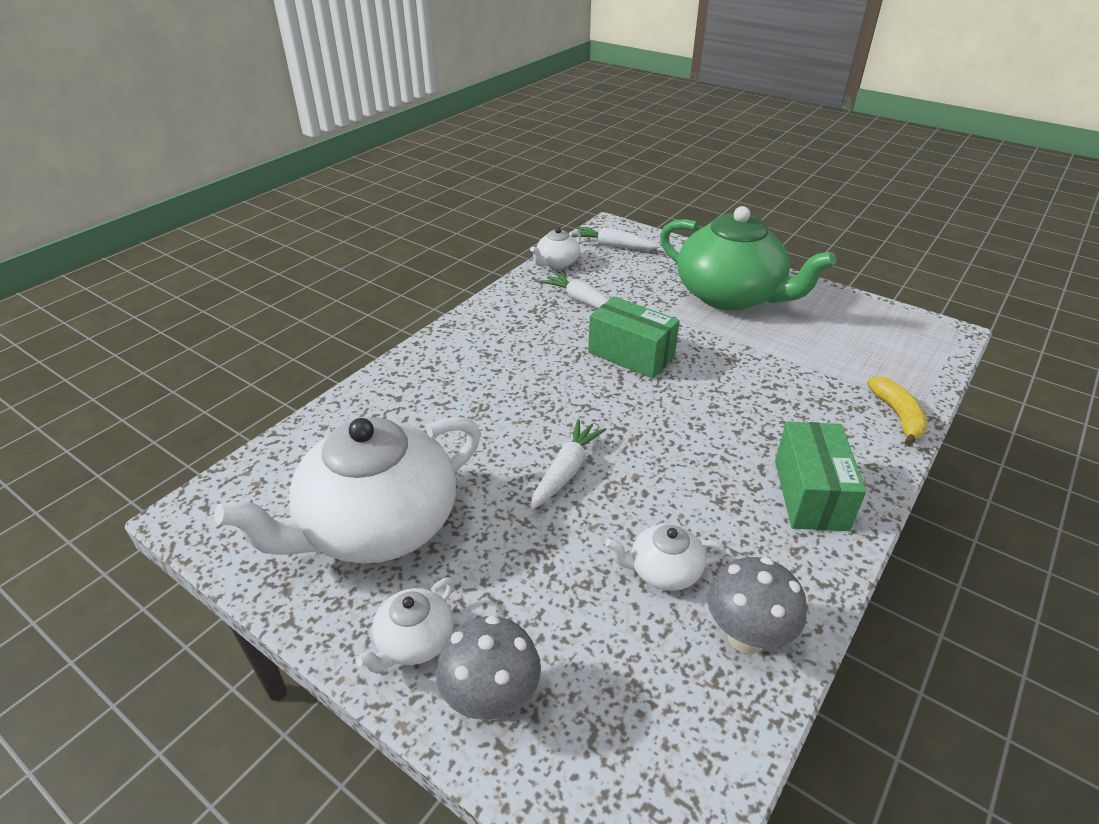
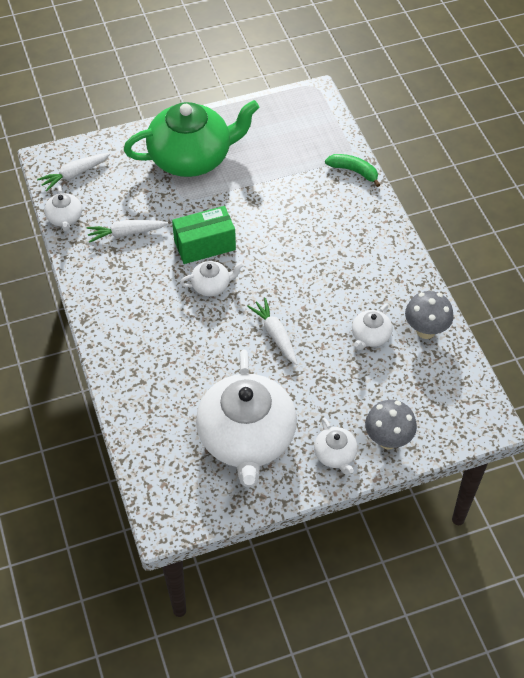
camera: 55 degrees left, 15 degrees up
(582, 385) = (211, 285): none -> white teapot
(810, 494) = (372, 248): green box -> none
(897, 416) = (354, 171): yellow banana -> green banana

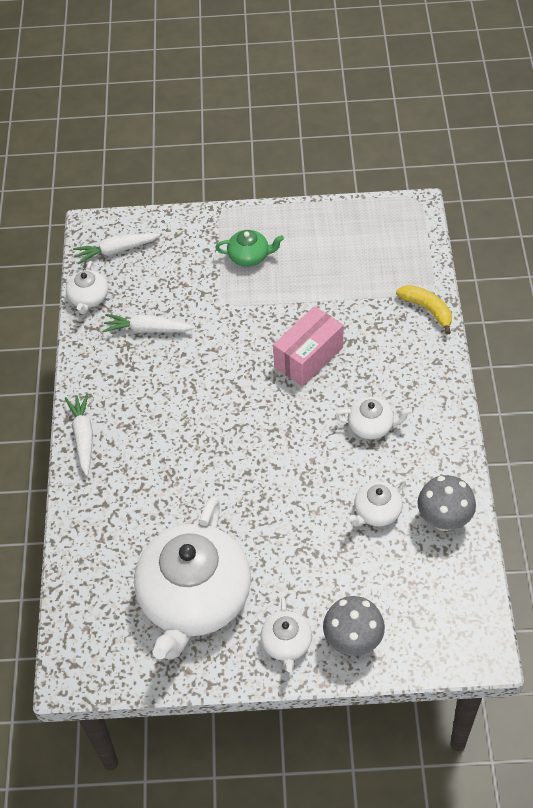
camera: 20 degrees right, 0 degrees up
(192, 157) = (249, 256): green teapot -> green teapot, size x0.43
(204, 245) = (228, 362): green box -> none
(211, 285) = (218, 410): white teapot -> white teapot (371, 426)
(271, 228) = (308, 357): none -> pink box
(275, 335) = (269, 484): white carrot -> white carrot (83, 437)
(354, 171) = (427, 310): green banana -> yellow banana

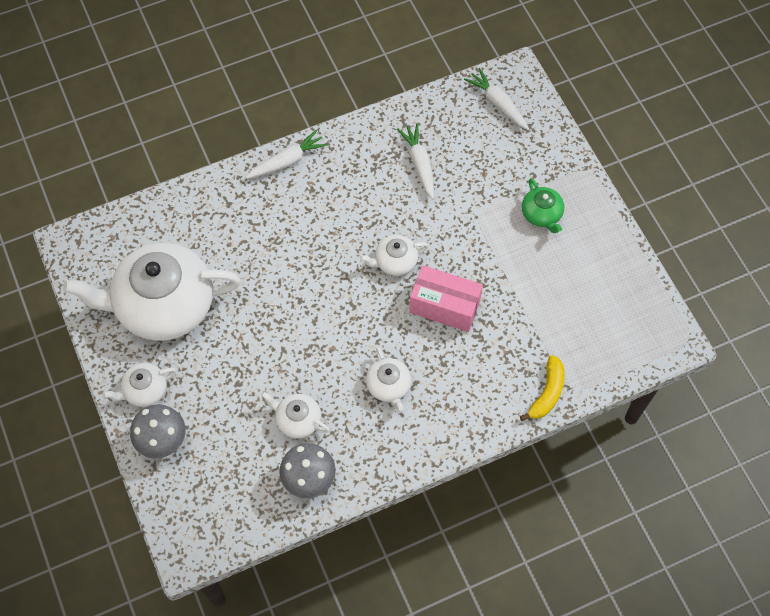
camera: 65 degrees right, 10 degrees up
(89, 298) = (434, 104): white teapot -> white teapot (395, 261)

